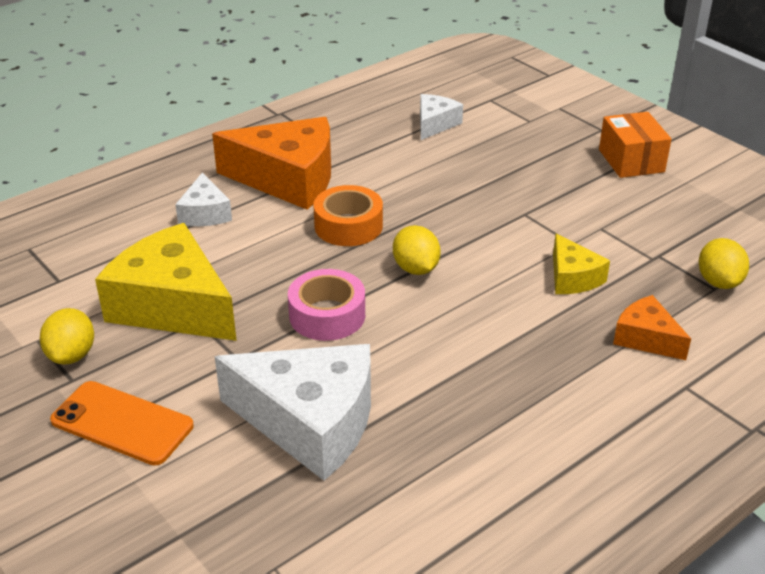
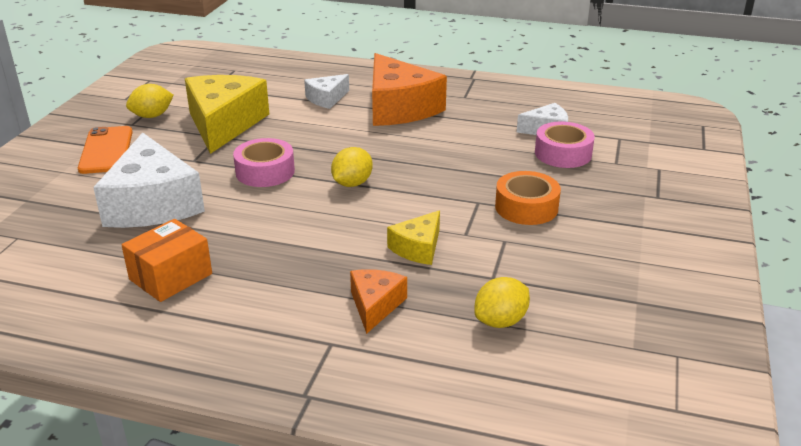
camera: 55 degrees right, 5 degrees down
(348, 226) = (372, 144): orange tape -> orange tape (526, 207)
(486, 136) = (563, 154): none -> pink tape
(631, 161) = (629, 225): orange box -> orange box (171, 276)

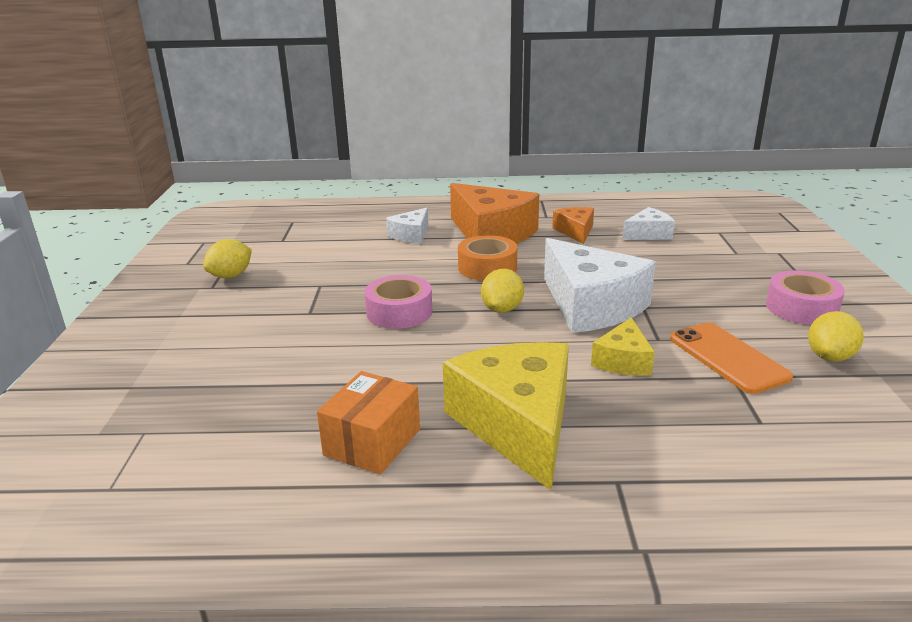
camera: 15 degrees left, 5 degrees down
(106, 150) = (199, 318): orange phone -> orange phone (727, 358)
(152, 203) = (293, 365): white cheese -> white cheese (591, 306)
(224, 124) = (319, 273): yellow cheese -> yellow cheese (517, 424)
(375, 305) = (630, 429): orange cheese -> orange cheese (575, 231)
(500, 321) = (772, 419): yellow lemon -> yellow lemon (830, 357)
(526, 207) = (693, 304): orange tape -> orange tape (487, 267)
(563, 154) = (682, 252): pink tape -> pink tape (801, 308)

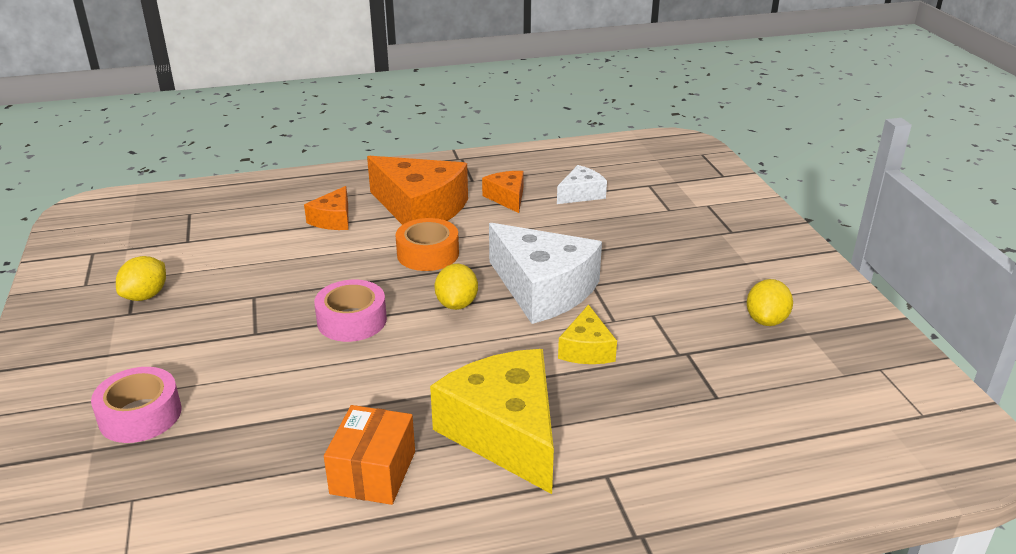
camera: 15 degrees left, 5 degrees up
(411, 235) = (333, 219): white cheese -> orange cheese
(727, 358) = (679, 333): orange phone -> none
(801, 308) = (736, 269): pink tape -> pink tape (140, 415)

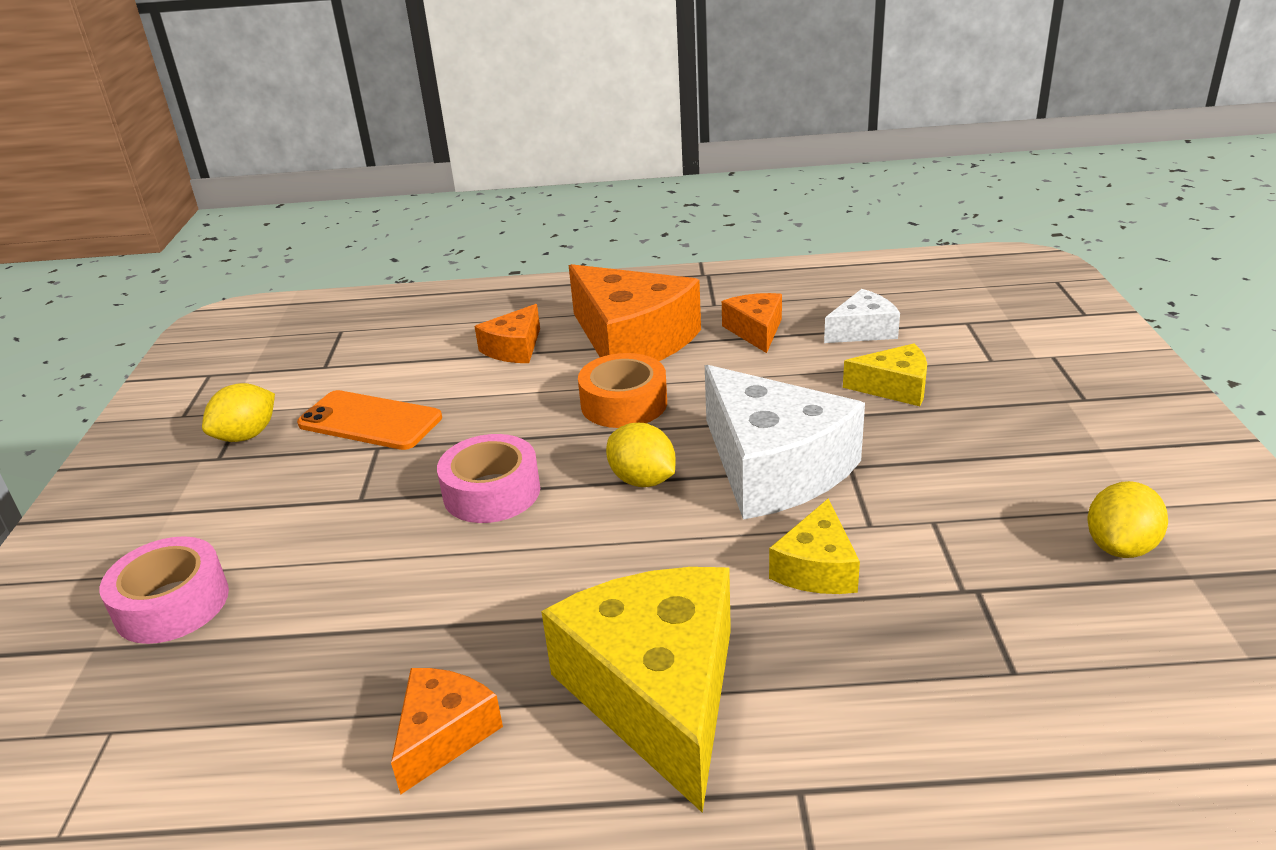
camera: 15 degrees right, 0 degrees up
(241, 279) = (370, 421): none -> orange phone
(373, 472) = (444, 735): orange box -> orange cheese
(456, 304) = (642, 480): yellow lemon -> yellow lemon turned 60 degrees counterclockwise
(610, 231) = (894, 387): none -> yellow cheese

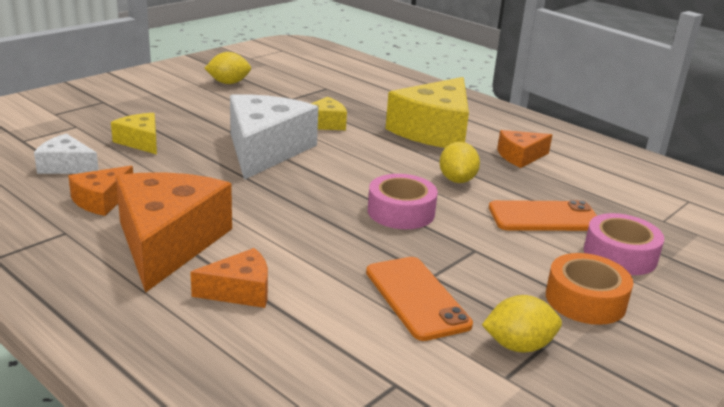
camera: 140 degrees left, 5 degrees down
(309, 605) = (544, 217): none -> orange phone
(624, 403) = (260, 210): orange tape -> orange tape (585, 300)
(642, 480) = (325, 176): yellow lemon -> yellow lemon (457, 180)

